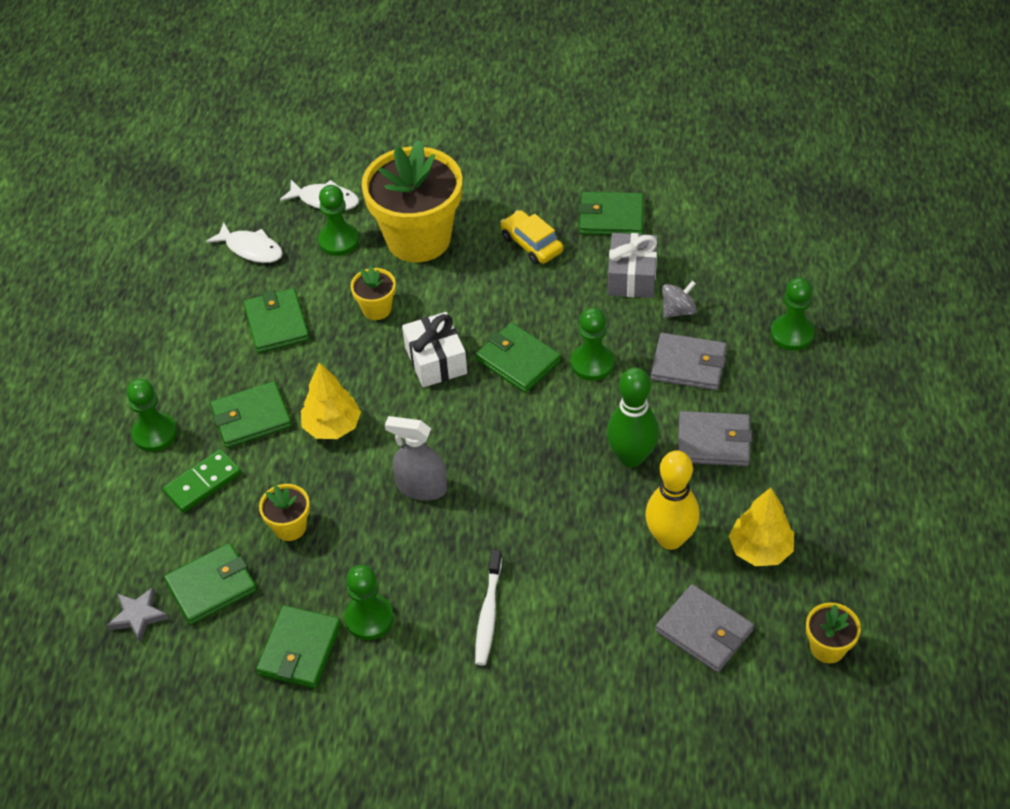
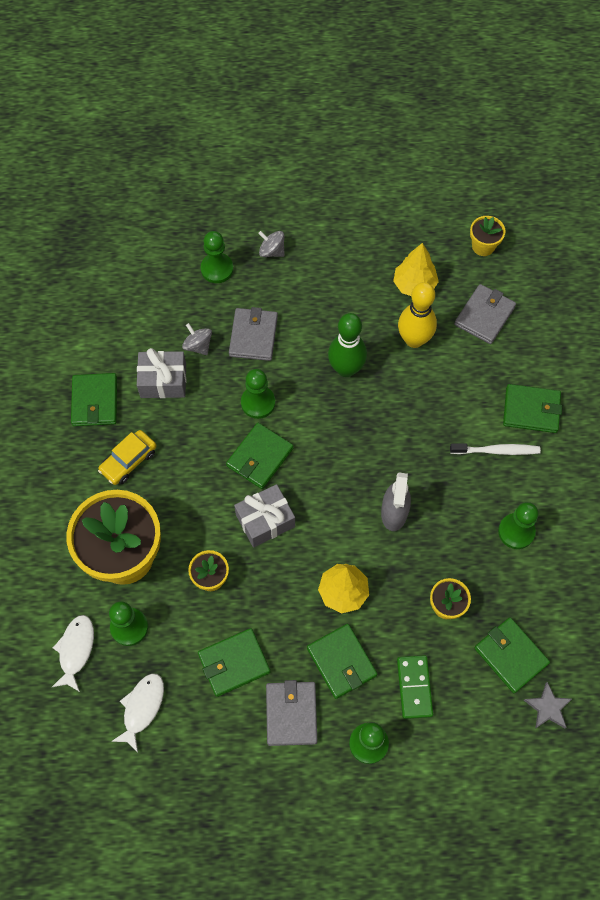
camera: 100 degrees left, 15 degrees up
(203, 483) = (414, 687): green domino -> green domino turned 45 degrees clockwise
(300, 649) = (551, 576): green wallet -> green wallet (531, 410)
(436, 360) = (265, 520): white gift -> grey gift
(713, 442) = (325, 316): grey wallet -> grey wallet (291, 714)
(819, 392) = (272, 251): none -> grey spinning top

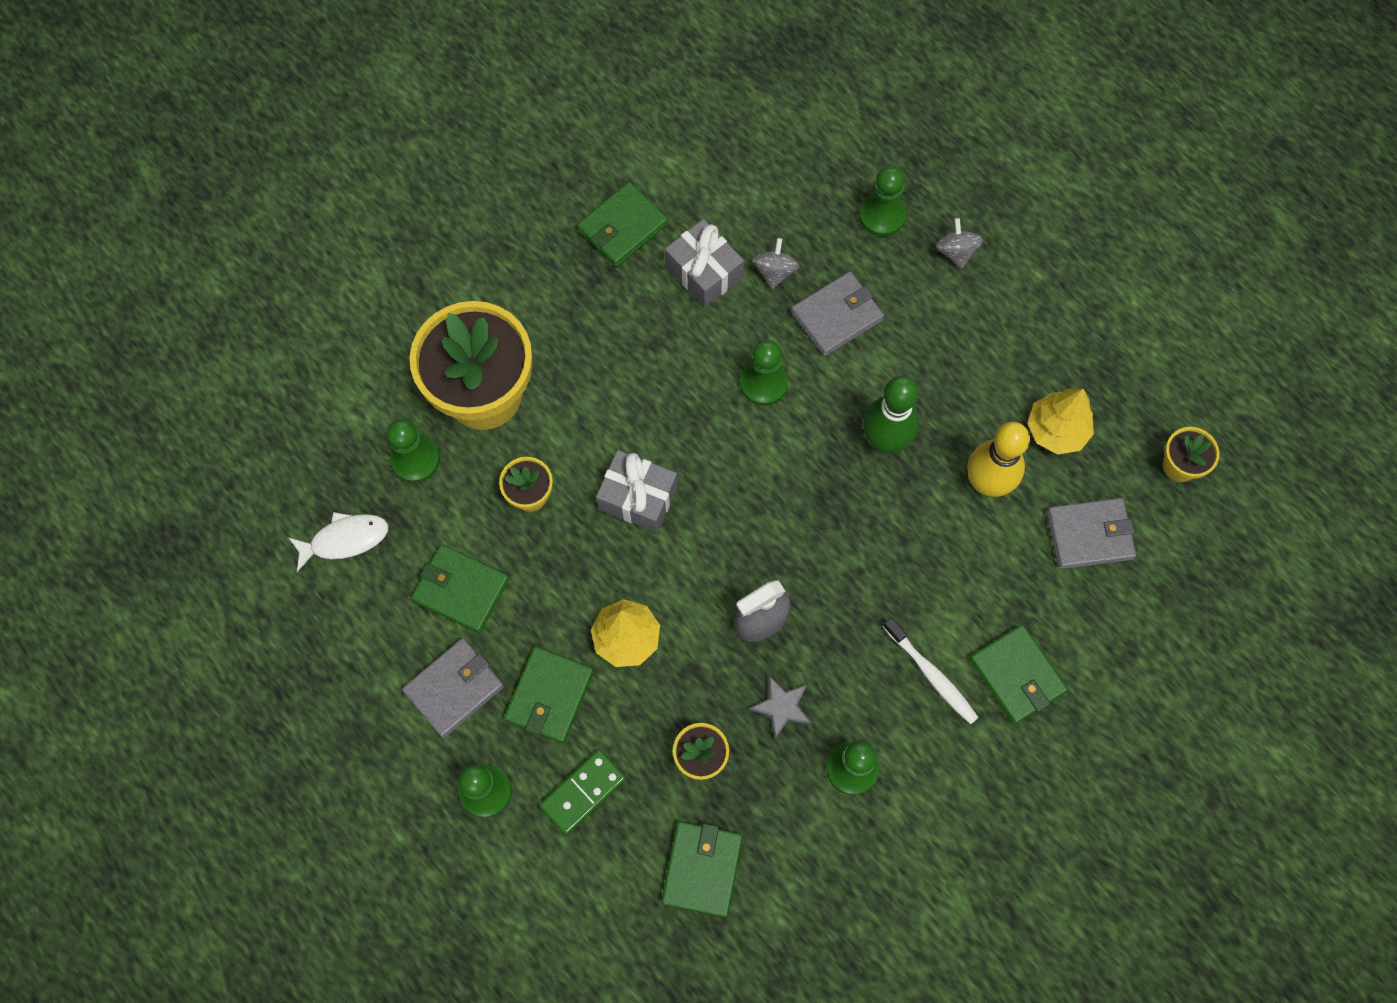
camera: 50 degrees right, 5 degrees up
(76, 650) = (352, 430): white fish -> none
(129, 461) = (587, 313): yellow car -> none
(260, 457) = (703, 435): green wallet -> none
(548, 708) = (676, 953): grey star -> grey star (781, 707)

